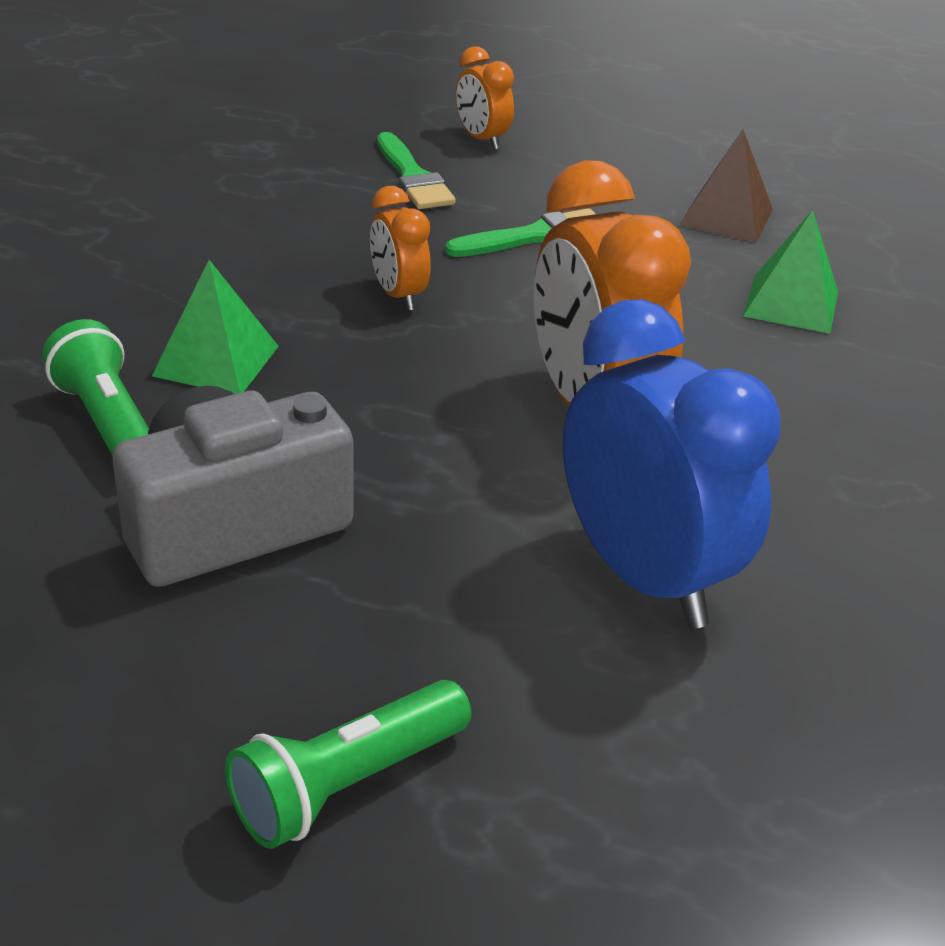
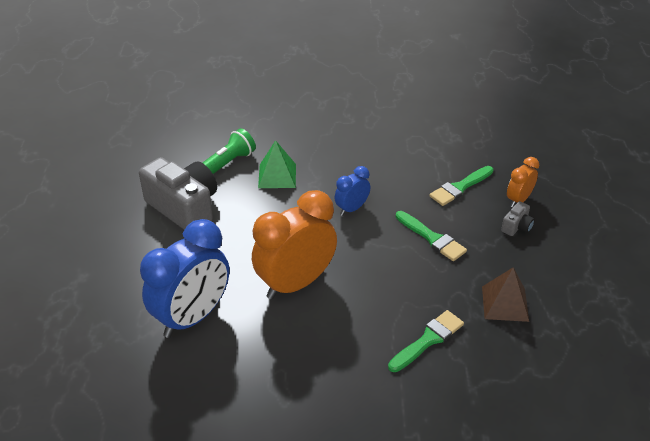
camera: 75 degrees right, 5 degrees up
(346, 785) = (73, 265): green flashlight -> none
(398, 295) = (352, 209): orange clock -> blue clock
(548, 159) = (517, 227): none -> grey camera
(791, 303) = (428, 340): green pyramid -> green brush

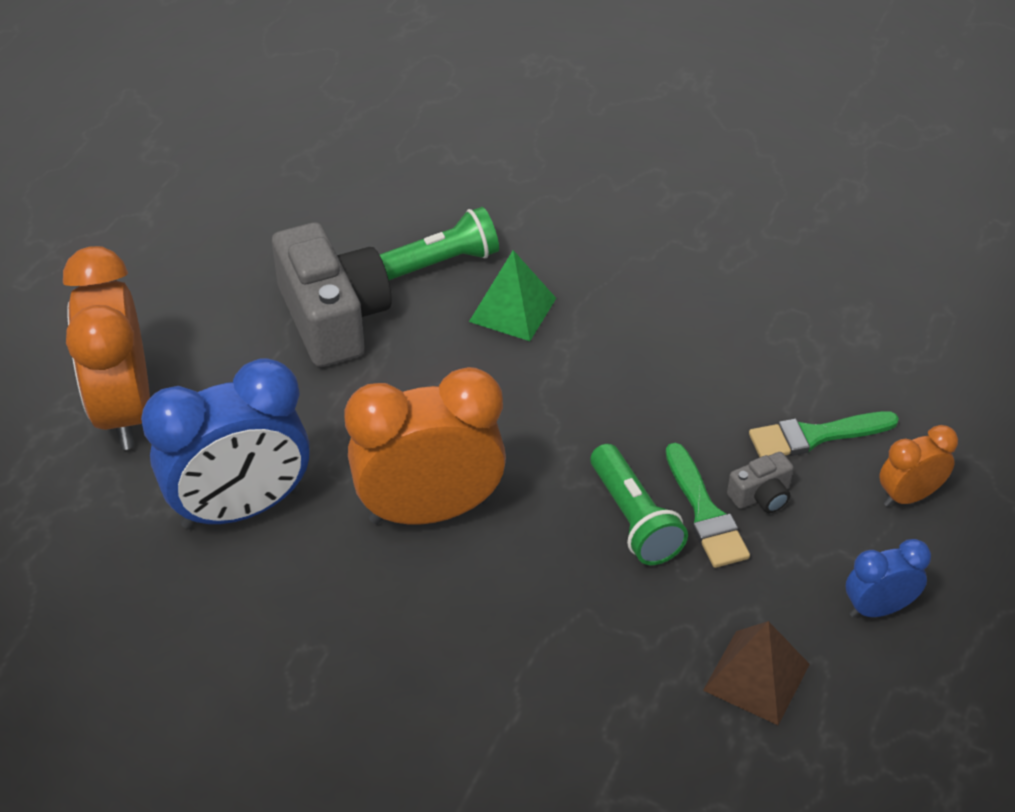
camera: 25 degrees right, 5 degrees up
(93, 290) = (124, 410): none -> orange clock
(352, 209) = (600, 411): blue clock -> blue clock (878, 608)
(400, 252) = (634, 519): none -> green flashlight
(428, 340) = (583, 689): green brush -> none
(517, 227) = (872, 545): grey camera -> grey camera (761, 495)

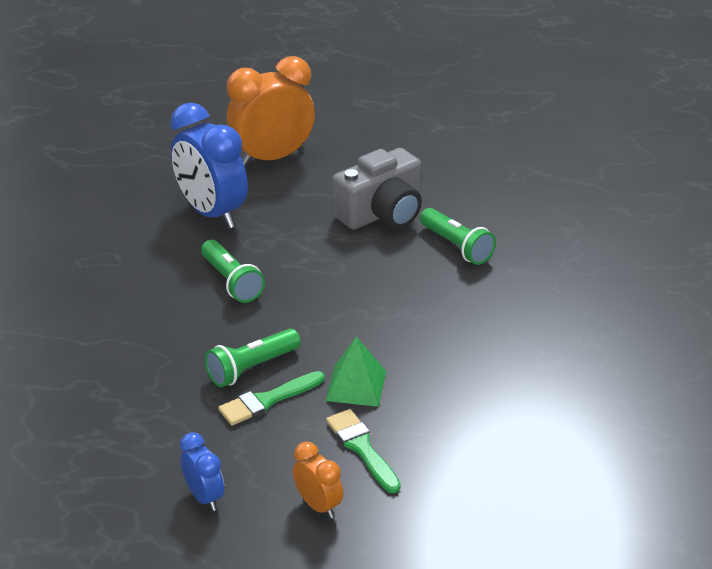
camera: 75 degrees right, 10 degrees down
(429, 510) = (232, 282): orange clock -> green flashlight
(513, 310) = (425, 284): green pyramid -> green pyramid (356, 385)
(756, 677) = (132, 441): brown pyramid -> none
(761, 495) = (292, 426): grey camera -> none

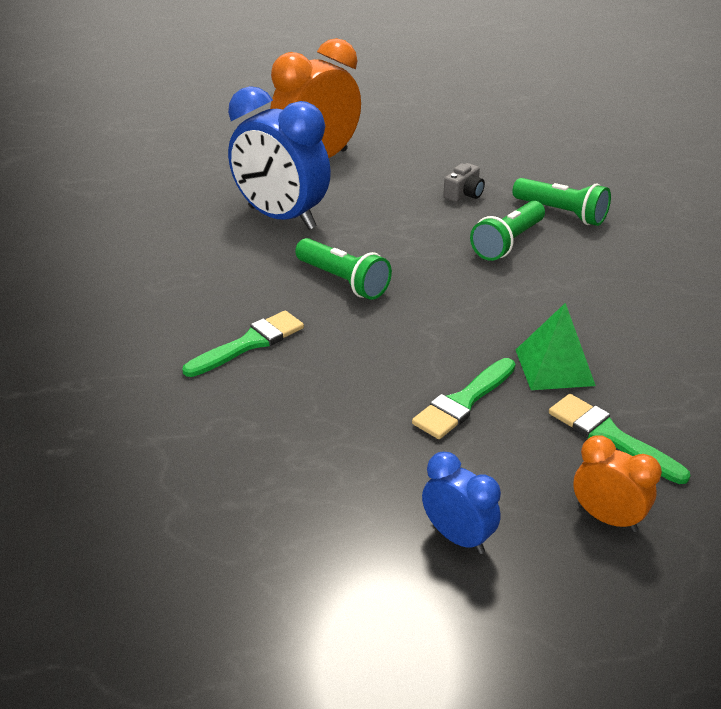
camera: 15 degrees left, 0 degrees up
(132, 323) = (250, 343): none -> green brush
(251, 368) = (422, 369): green flashlight -> green flashlight (508, 243)
(382, 213) = (464, 194): grey camera -> grey camera, size x0.43

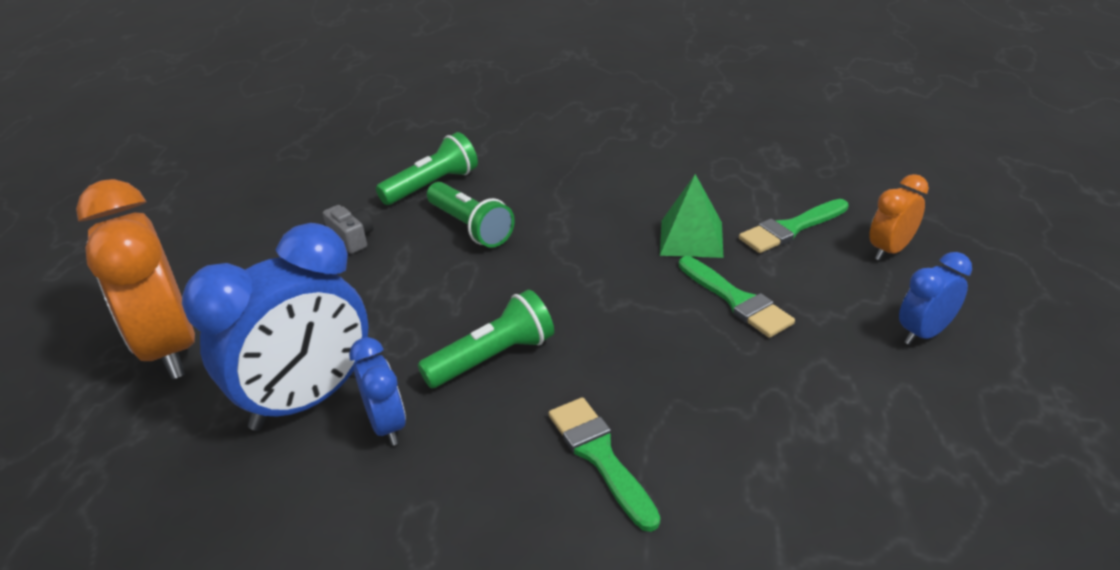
camera: 75 degrees left, 0 degrees up
(264, 251) = (387, 425): none -> blue clock

